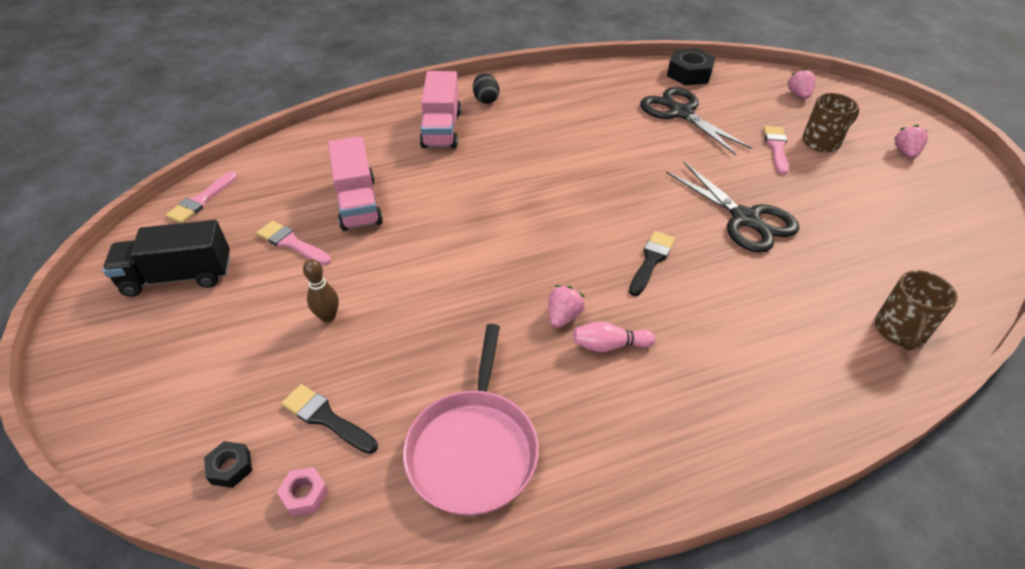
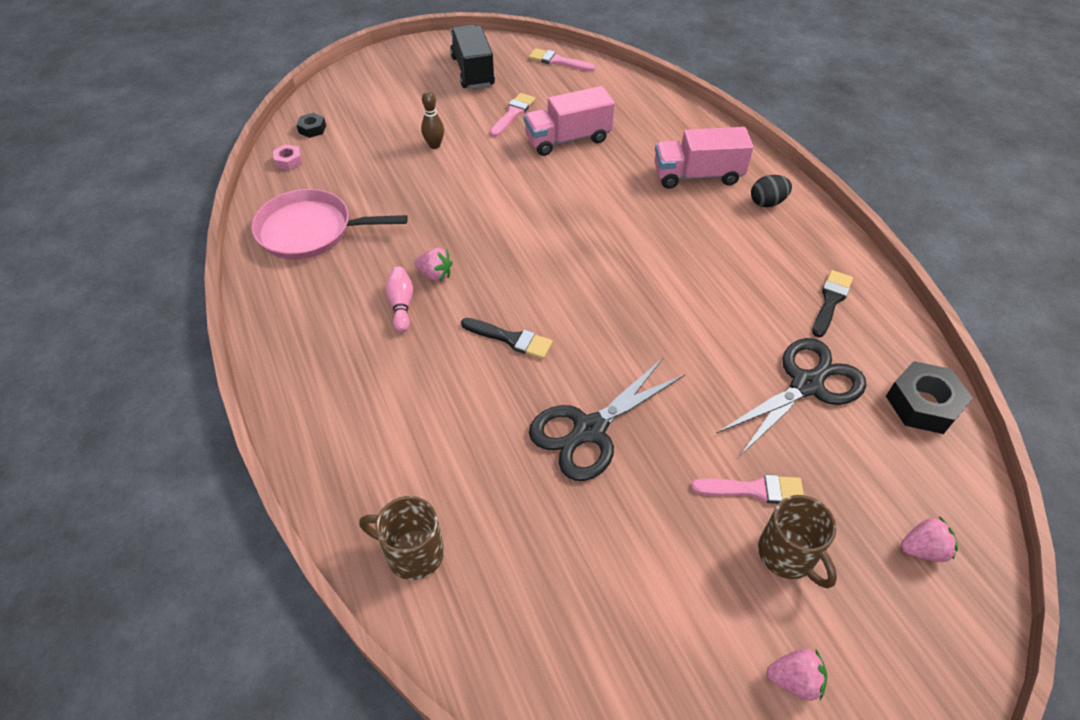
camera: 85 degrees right, 5 degrees up
(326, 418) = (343, 160): black brush -> black brush (830, 301)

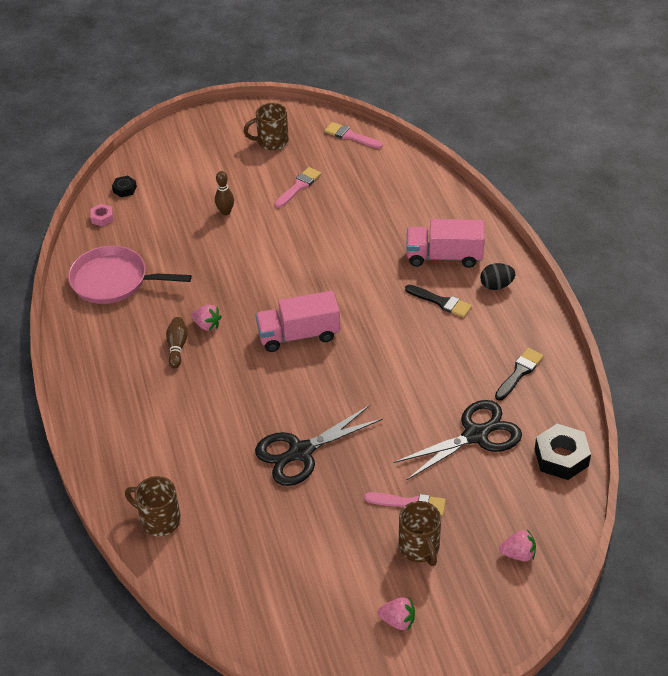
camera: 10 degrees right, 5 degrees down
(401, 305) = (177, 347): pink bowling pin -> brown bowling pin
(473, 71) = (271, 142): black truck -> brown mug
(510, 339) = (256, 380): black brush -> black brush (441, 302)
(568, 139) = (341, 214): pink truck -> pink truck (298, 335)

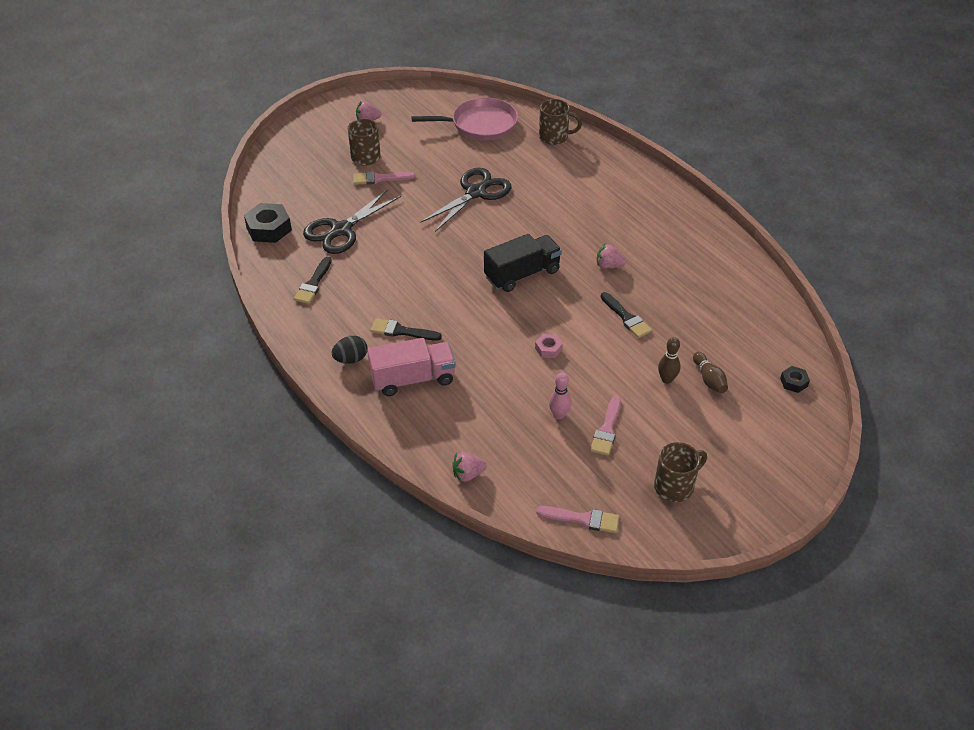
camera: 160 degrees right, 0 degrees up
(102, 218) = (788, 344): pink nut -> pink nut (548, 349)
(114, 280) = (722, 286): pink pan -> pink pan (480, 124)
(177, 347) = (622, 243): brown bowling pin -> brown bowling pin (709, 379)
(224, 270) = (626, 317): none -> black brush
(298, 335) = (522, 274): pink truck -> black truck
(331, 204) = (559, 415): none -> pink bowling pin
(518, 554) = (293, 166): pink strawberry -> pink strawberry (468, 474)

